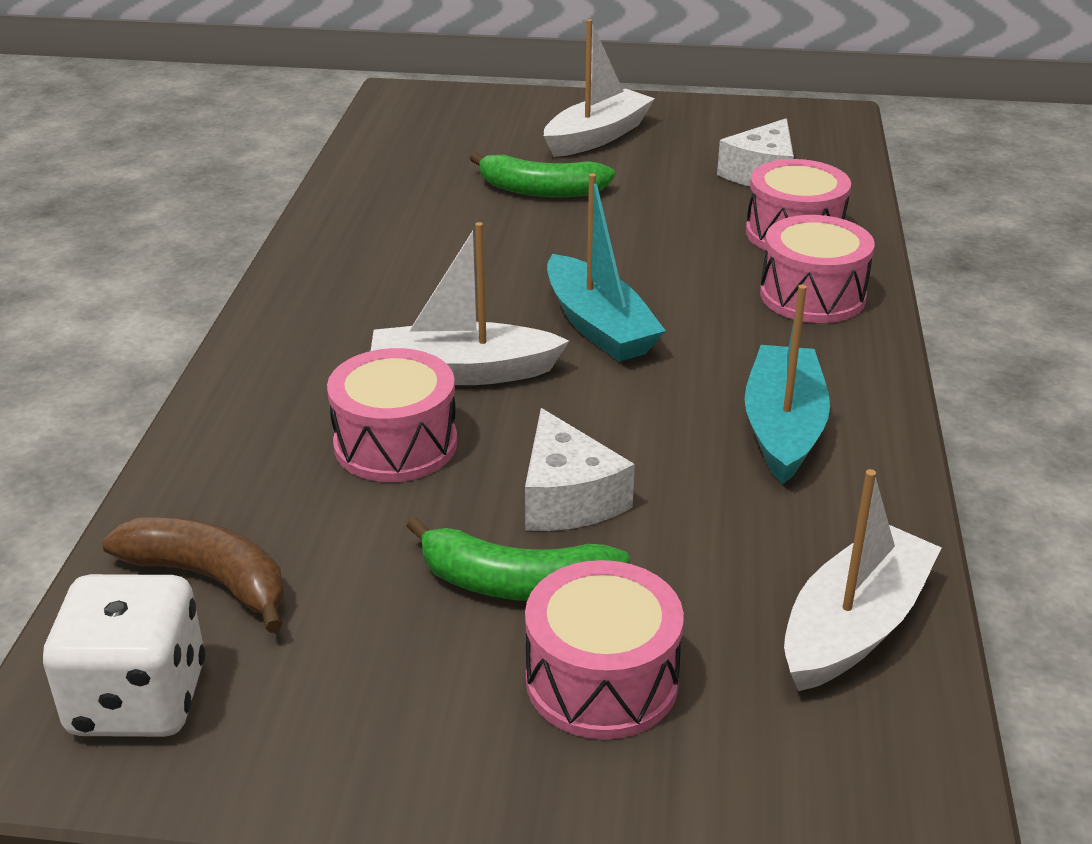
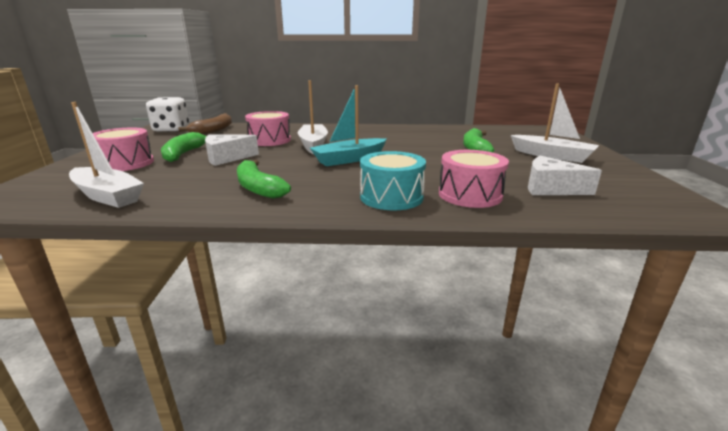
camera: 85 degrees right, 10 degrees down
(783, 428) = (258, 188): turquoise boat -> green banana
(812, 296) = (391, 197): pink drum -> turquoise drum

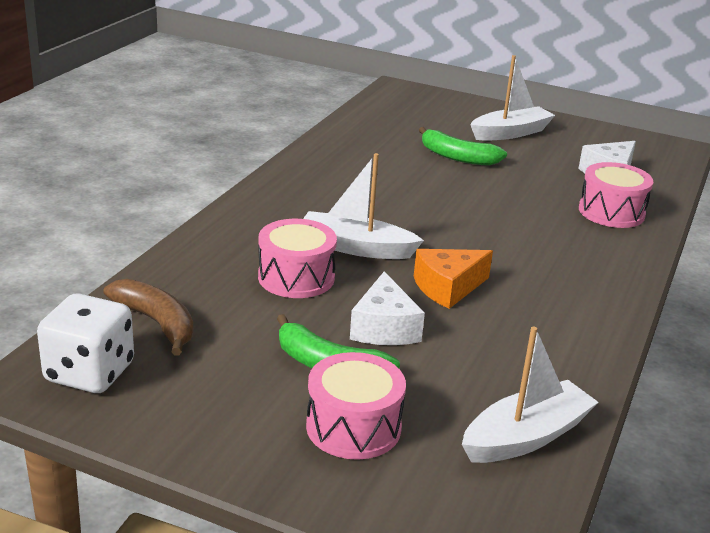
camera: 70 degrees left, 5 degrees up
(258, 188) = (541, 319): green banana -> none
(283, 164) = (448, 287): none -> orange cheese
(349, 159) = (453, 240): turquoise boat -> none
(391, 197) = (603, 250): turquoise drum -> none

